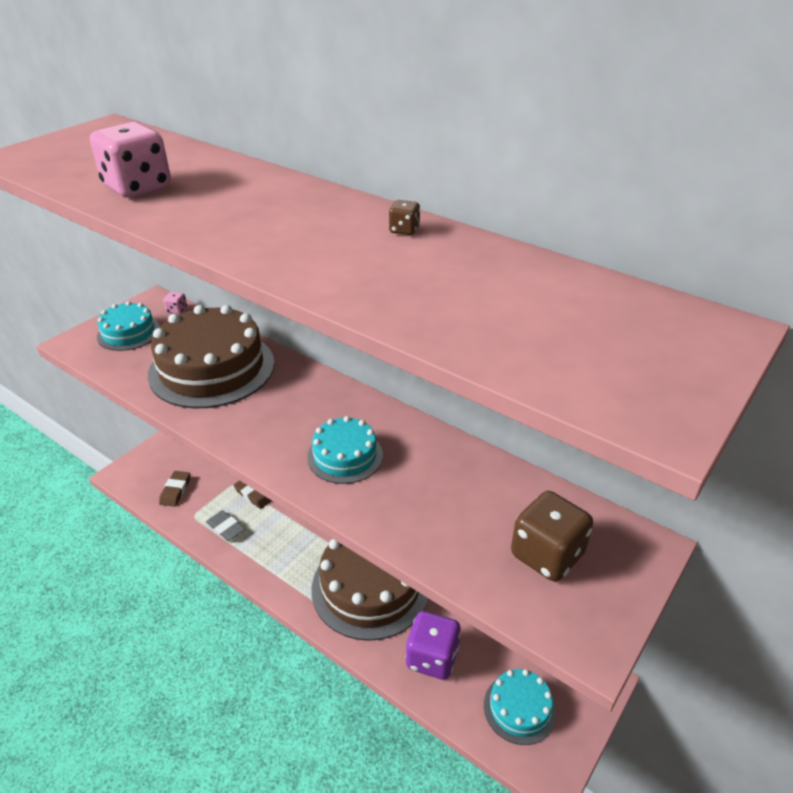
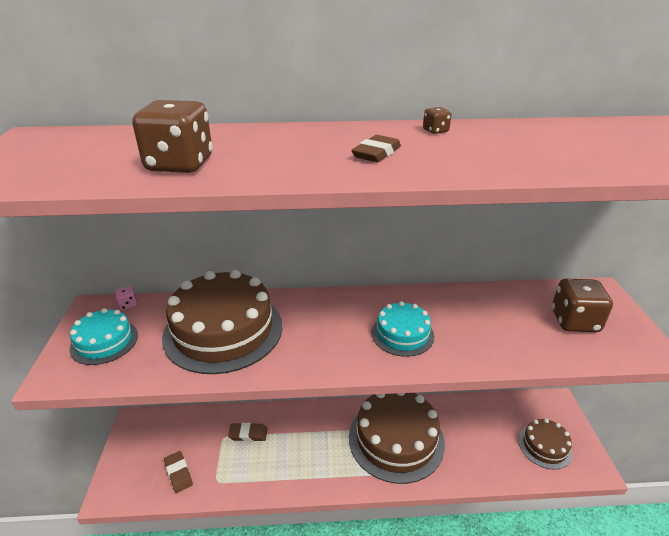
camera: 40 degrees left, 5 degrees down
(138, 187) = (180, 165): pink dice -> brown dice
(225, 528) = (253, 472): grey eraser -> none
(293, 233) = (376, 153): none -> brown eraser
(432, 658) = (476, 454): purple dice -> none
(519, 708) = (544, 446): turquoise cake -> brown cake

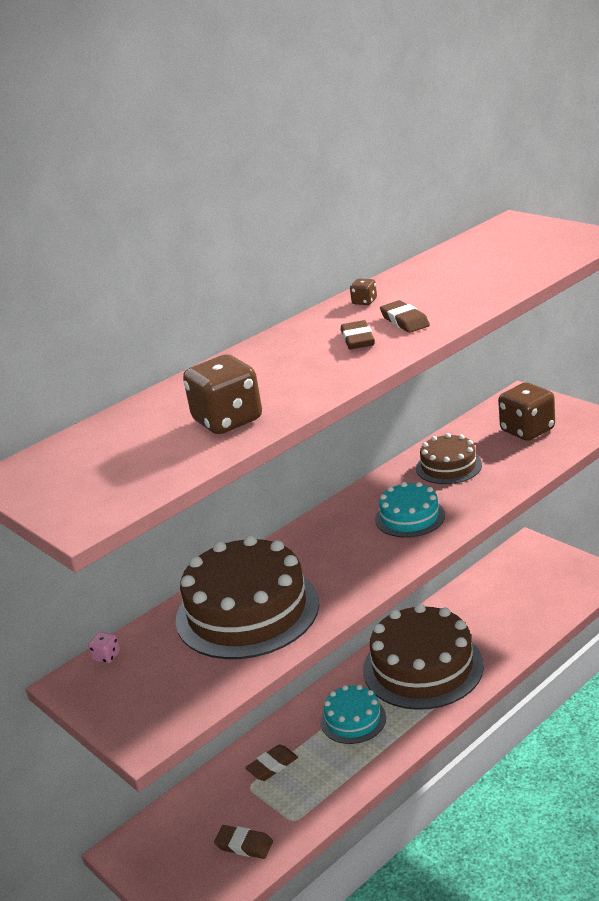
camera: 35 degrees left, 5 degrees down
(104, 341) = (142, 691): turquoise cake -> turquoise cake (353, 720)
(437, 156) = (405, 321): none -> brown eraser
(544, 446) = (551, 585): brown cake -> brown cake (448, 466)

